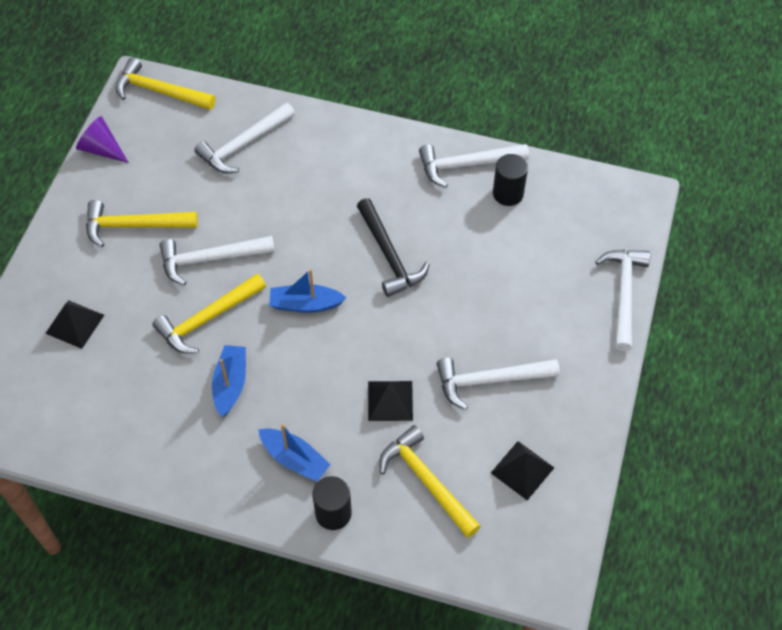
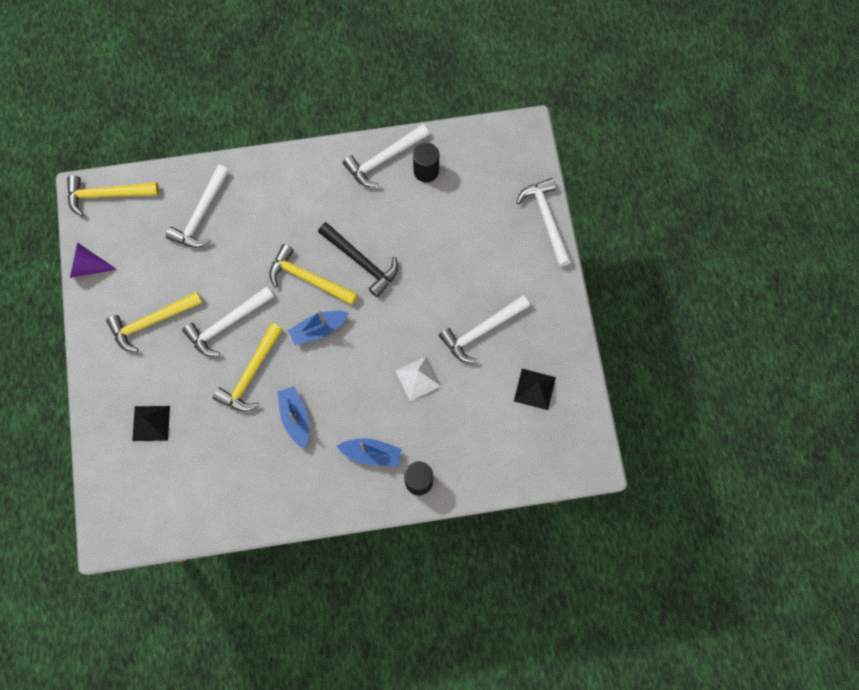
camera: 25 degrees left, 15 degrees up
(390, 400) = (418, 378): black pyramid -> white pyramid
(427, 481) = (472, 427): yellow hammer -> yellow hammer (308, 278)

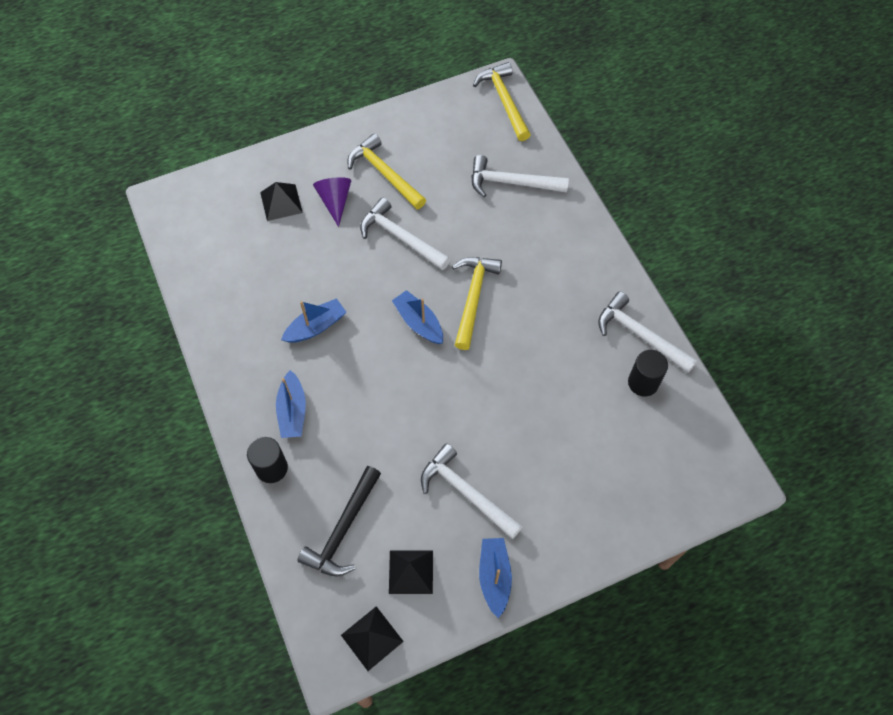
camera: 75 degrees right, 10 degrees down
(88, 266) = (425, 108): purple cone -> purple cone (335, 201)
(250, 374) = (353, 273): yellow hammer -> none
(361, 262) = (509, 344): black hammer -> black hammer (343, 529)
(418, 378) = (390, 437): white pyramid -> none
(546, 219) = (633, 535): white hammer -> none
(554, 328) = (494, 577): none -> blue boat
(578, 430) = (372, 638): none -> black pyramid

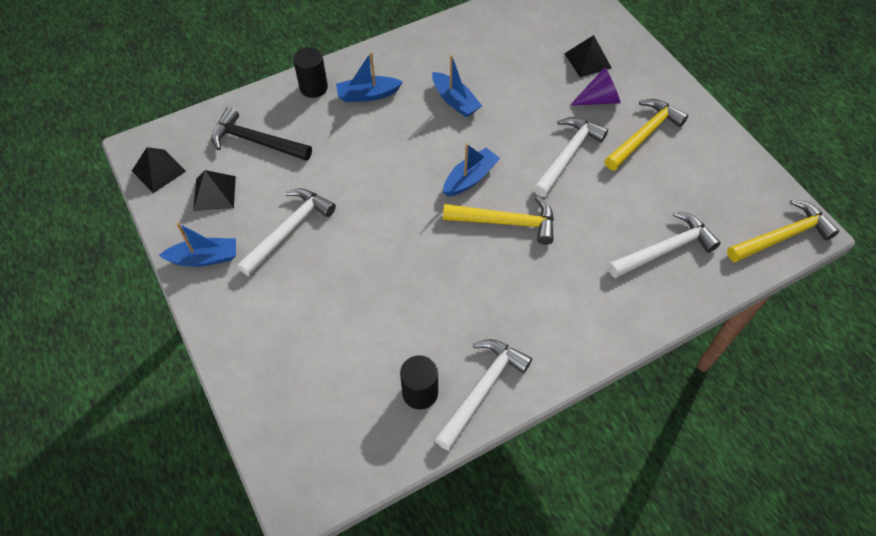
camera: 85 degrees right, 5 degrees down
(511, 182) = (665, 249): white hammer -> white hammer turned 60 degrees clockwise

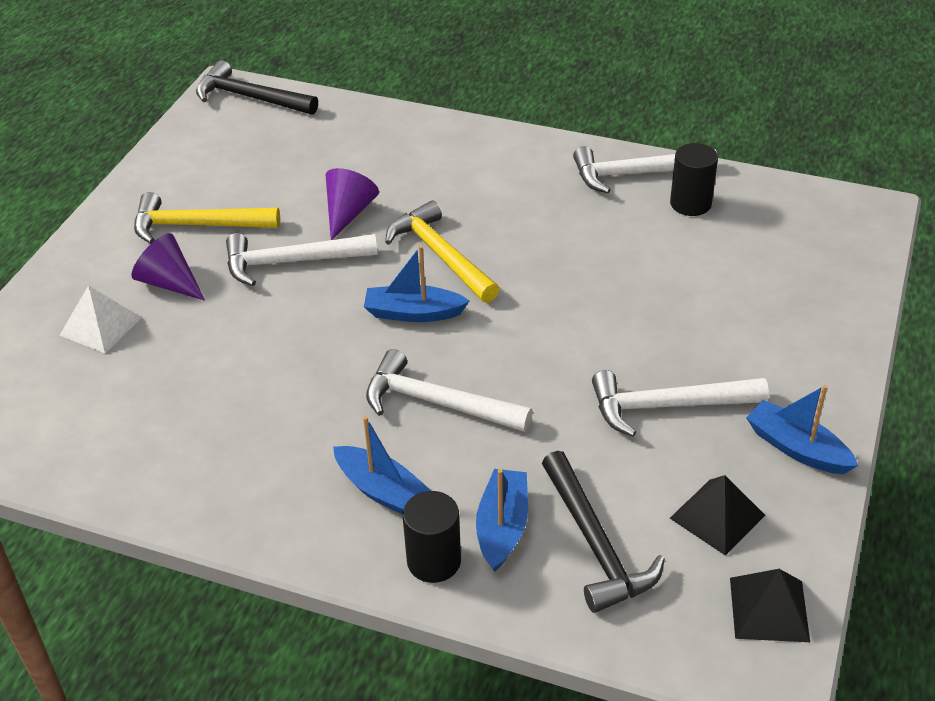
camera: 130 degrees left, 15 degrees down
(455, 101) = (301, 399): blue boat -> blue boat (502, 527)
(587, 60) = (100, 326): black pyramid -> white pyramid
(591, 206) = (348, 213): none -> purple cone
(665, 249) = (348, 149): white hammer -> white hammer (437, 402)
(782, 236) = (250, 97): yellow hammer -> black hammer

